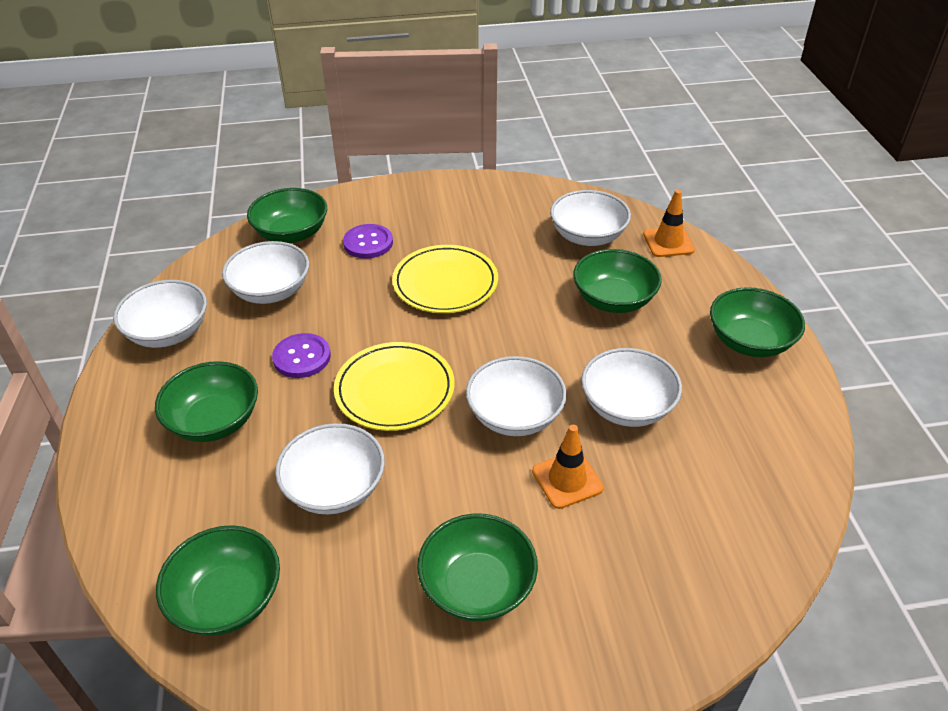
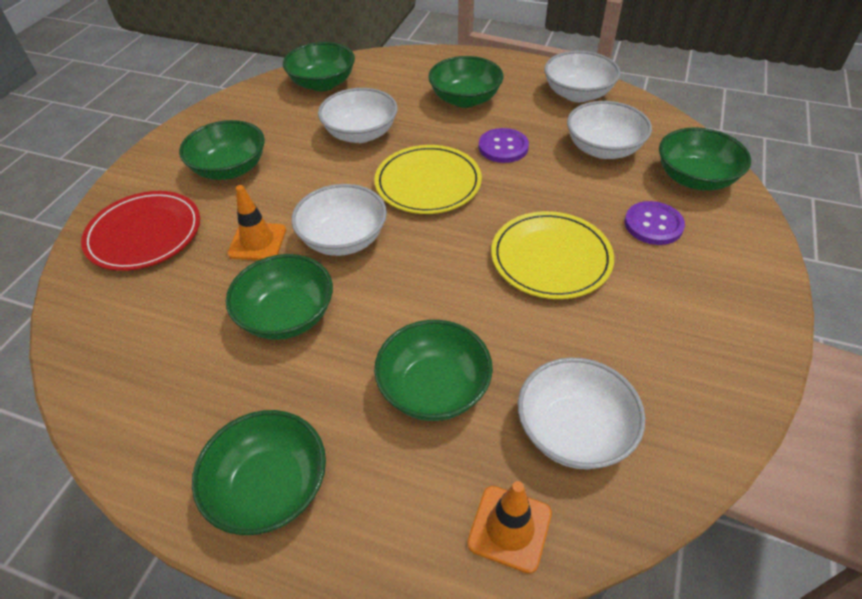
camera: 120 degrees right, 5 degrees up
(627, 406) = (287, 316): white bowl -> green bowl
(635, 593) = (144, 234): none -> red plate

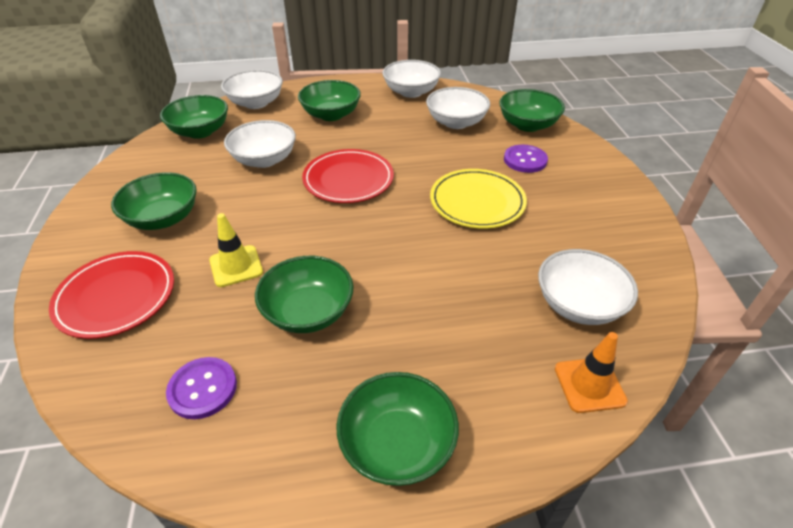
camera: 30 degrees left, 5 degrees down
(257, 242) = (236, 266): orange traffic cone -> yellow traffic cone
(343, 239) = (311, 239): white bowl -> white bowl (256, 103)
(428, 183) = (348, 179): yellow plate -> red plate
(434, 388) = (466, 317): green bowl -> none
(503, 147) = (385, 139): purple button -> purple button (202, 389)

